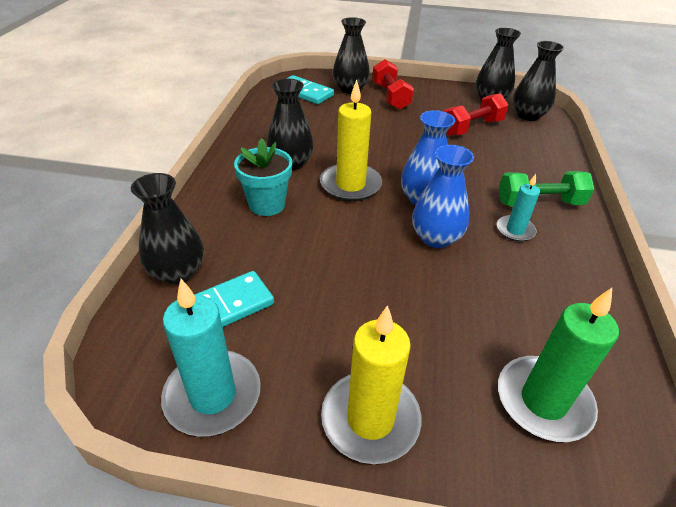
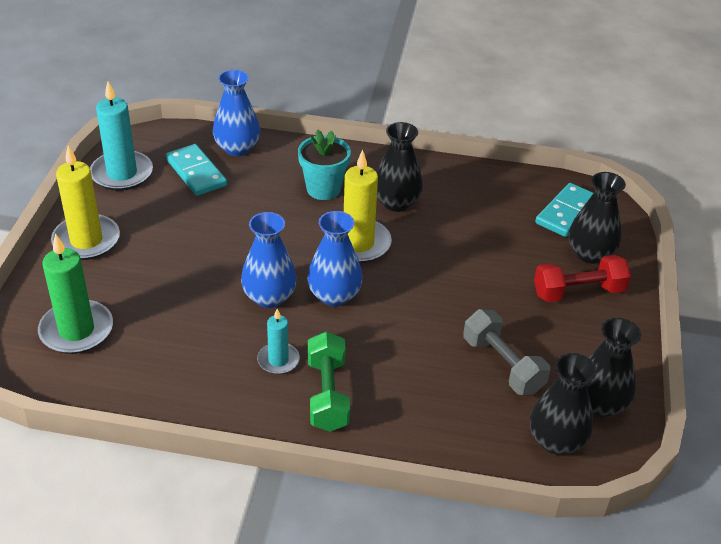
camera: 90 degrees right, 0 degrees up
(177, 272) = (237, 148): black vase -> blue vase
(471, 128) = (503, 365): red dumbbell -> grey dumbbell

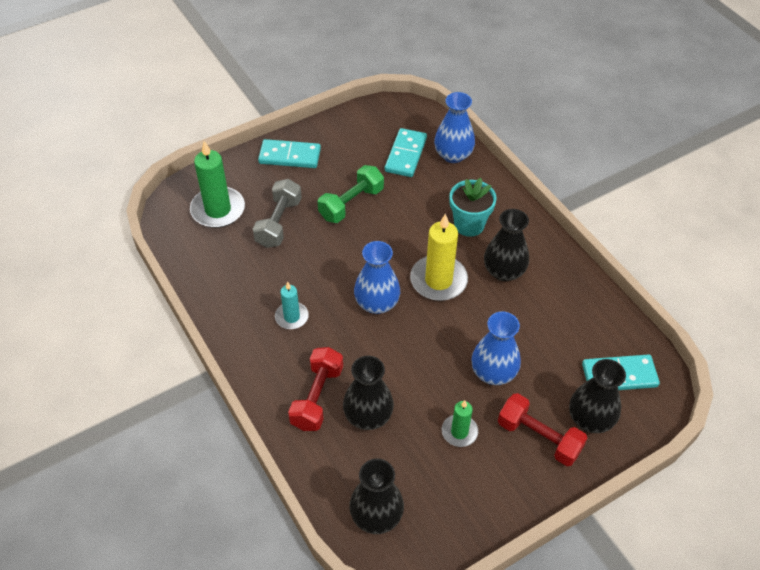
camera: 50 degrees right, 10 degrees up
(86, 240) = (289, 156): yellow candle -> turquoise domino
(122, 174) = (362, 125): turquoise candle -> none
(269, 297) = (339, 273): blue vase -> blue vase (493, 372)
(327, 394) = (289, 361): green dumbbell -> green dumbbell (351, 204)
(390, 400) = (317, 397): none -> red dumbbell
(503, 365) = (414, 438): grey dumbbell -> grey dumbbell (279, 223)
(525, 333) = (459, 432): none -> green candle
(599, 404) = (437, 521): black vase -> black vase (368, 416)

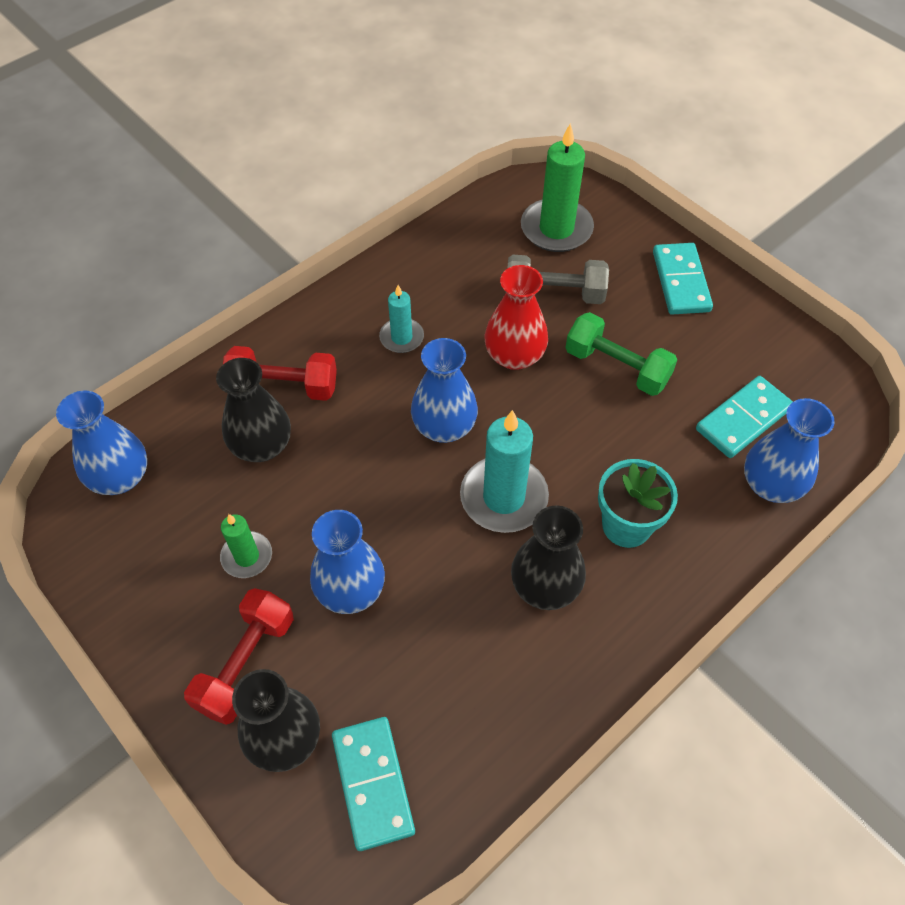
camera: 80 degrees right, 5 degrees up
(327, 255) = (514, 356): none -> red vase
(376, 516) = (120, 477): black vase -> blue vase
(405, 155) = (743, 419): turquoise domino -> turquoise domino turned 45 degrees counterclockwise
(438, 280) = (503, 497): yellow candle -> turquoise candle

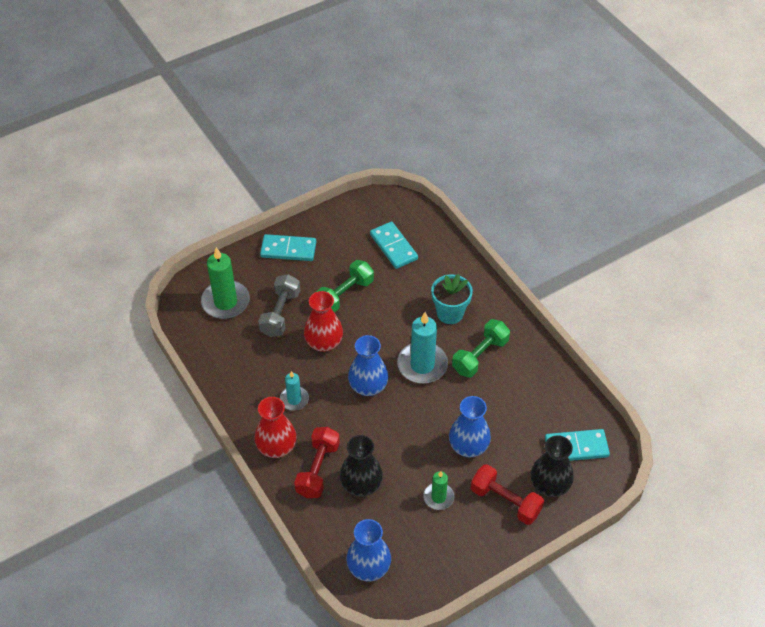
camera: 80 degrees left, 5 degrees down
(316, 331) = (276, 447): none -> red vase
(545, 586) = (480, 356): black vase -> green dumbbell
(771, 484) = (436, 246): blue vase -> none

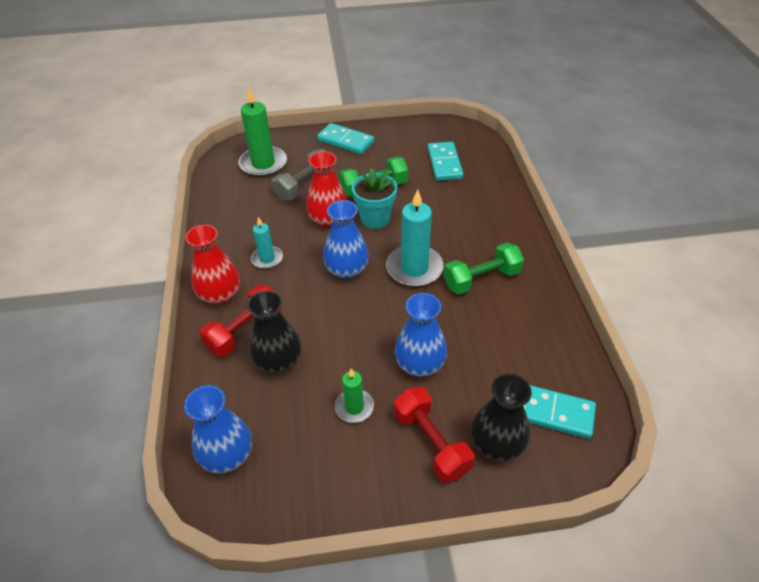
camera: 25 degrees right, 5 degrees down
(450, 313) = (470, 231): turquoise flower pot -> turquoise flower pot (375, 219)

